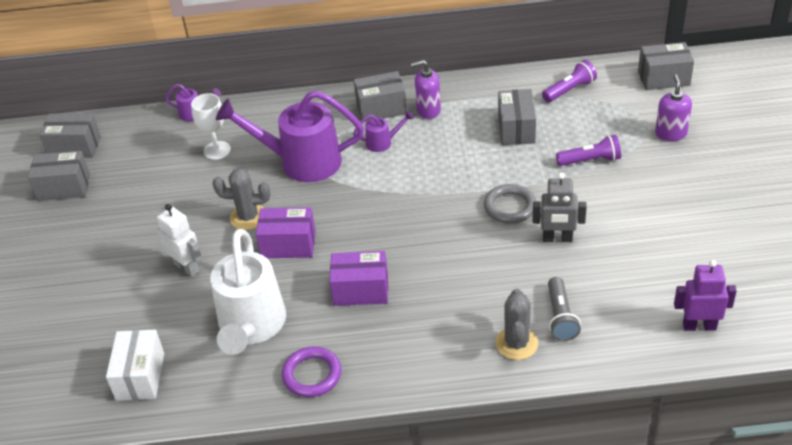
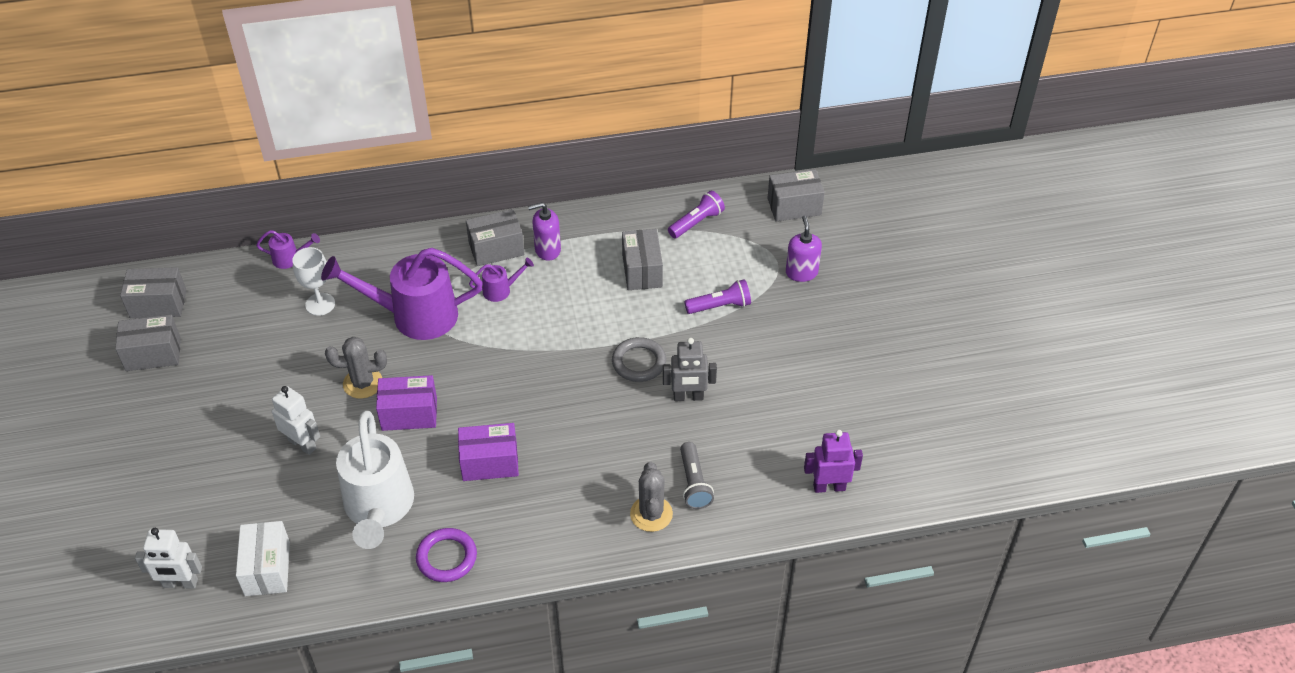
camera: 10 degrees left, 5 degrees up
(58, 386) = (180, 583): none -> white robot

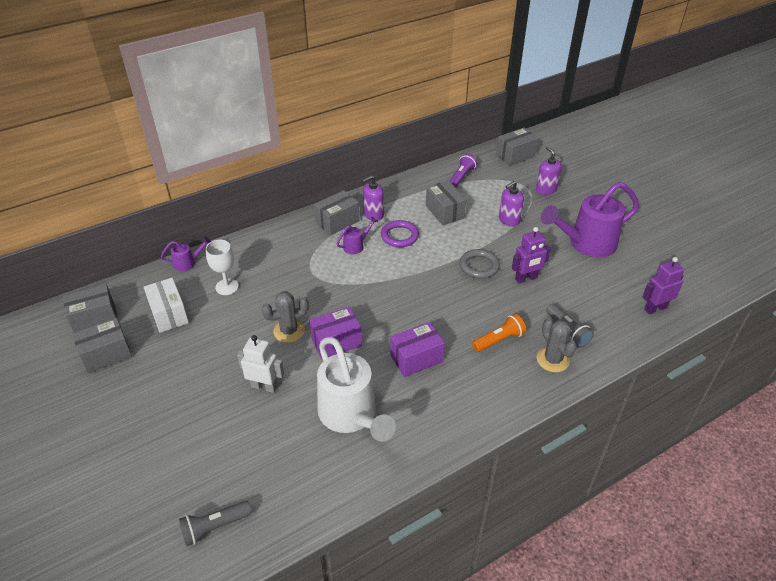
camera: 20 degrees left, 5 degrees down
(180, 583) = (214, 527): white robot -> grey flashlight
(267, 568) = (285, 490): white box -> white box (169, 314)
(414, 315) = (303, 276): purple watering can -> purple watering can (586, 244)
(447, 557) = (425, 436): purple ring -> purple ring (399, 236)
(602, 469) = (499, 340): none -> orange flashlight
(688, 397) = (526, 278): grey robot -> purple robot
(720, 306) = (509, 220): purple flashlight -> purple soap dispenser

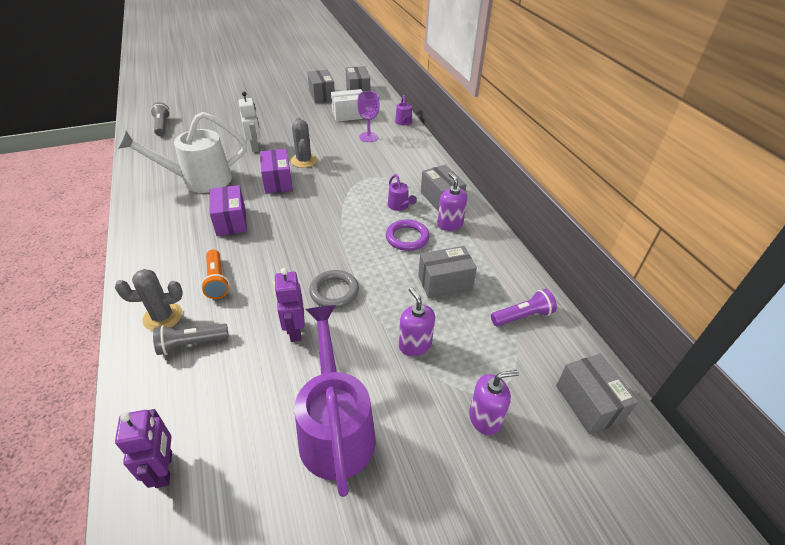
camera: 100 degrees right, 0 degrees up
(227, 287) = (368, 137): white goblet -> purple goblet
(264, 386) = (255, 147): white robot -> white robot turned 45 degrees counterclockwise
(461, 177) = (523, 316): purple flashlight -> purple flashlight turned 60 degrees counterclockwise

